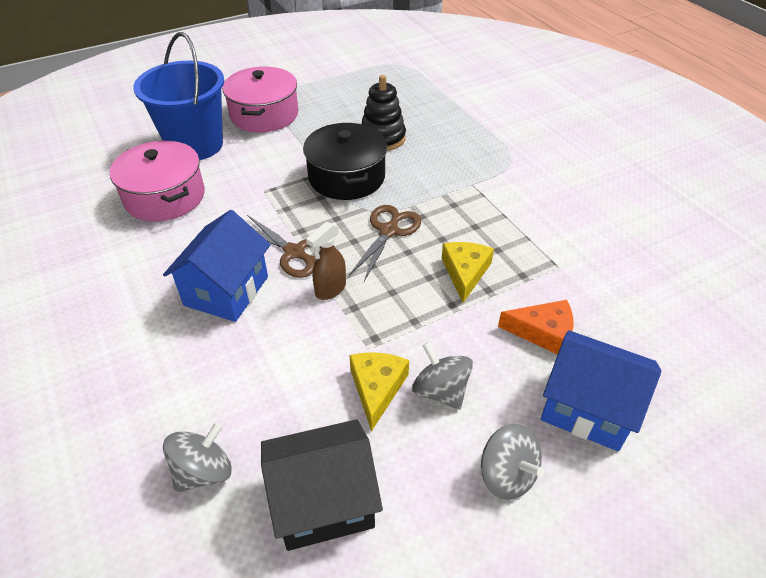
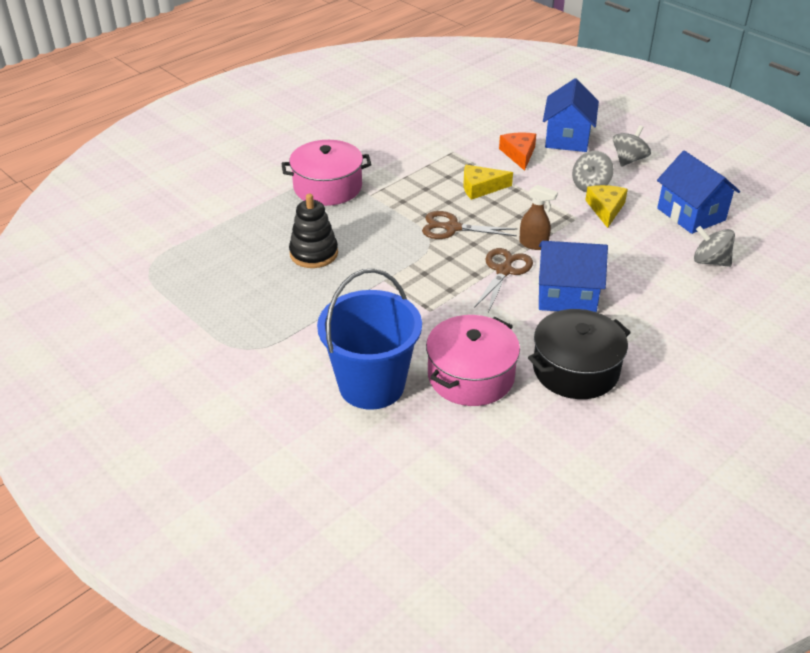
camera: 105 degrees left, 5 degrees down
(264, 114) = (291, 348): pink pot -> pink pot (327, 187)
(323, 501) = (691, 214): black house -> blue house
(346, 177) = (387, 264): black pot -> black pot (575, 369)
(377, 388) = (605, 209): yellow cheese -> yellow cheese turned 105 degrees clockwise

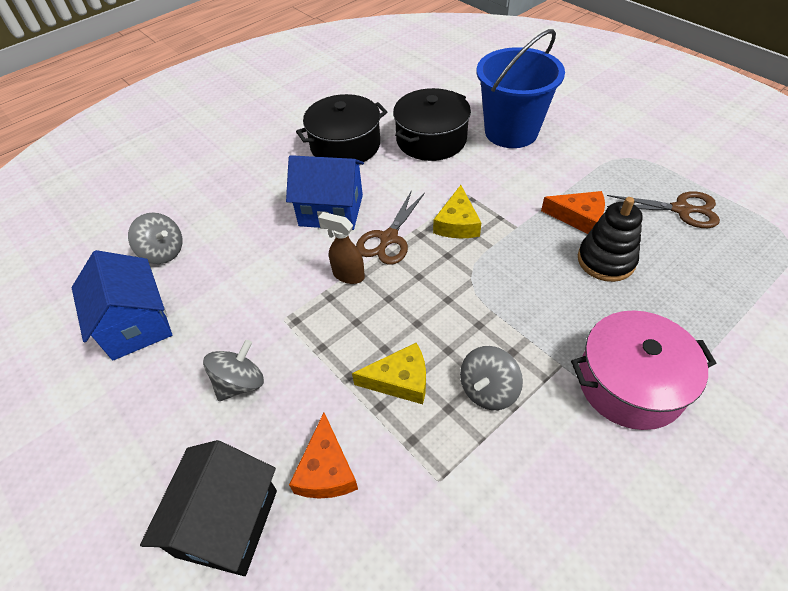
camera: 175 degrees left, 10 degrees up
(324, 287) = (578, 217): none -> orange cheese
(452, 228) = (443, 301): brown scissors -> brown scissors (681, 209)
(471, 376) = (431, 139): pink pot -> black pot
(567, 138) = (227, 523): blue house -> black house
(605, 209) = (239, 334): yellow cheese -> yellow cheese (457, 223)
(628, 160) = (152, 450): grey spinning top -> grey spinning top (488, 390)

